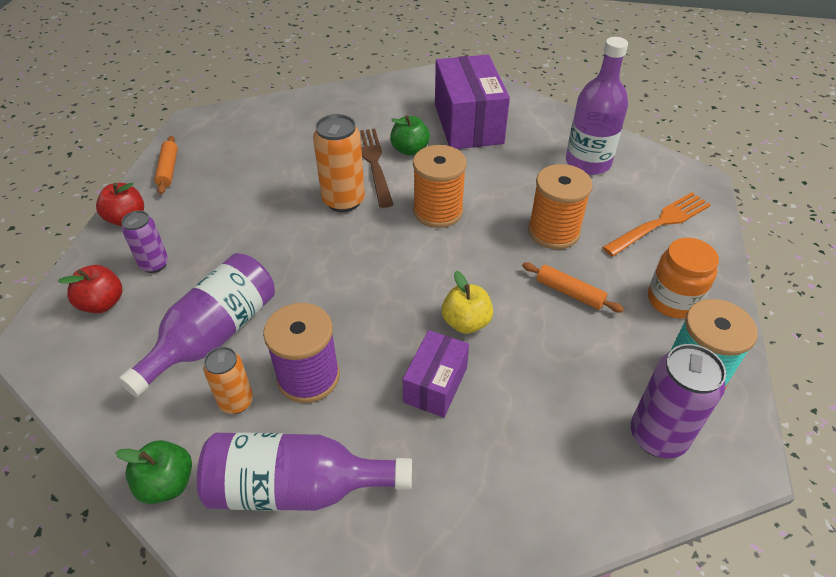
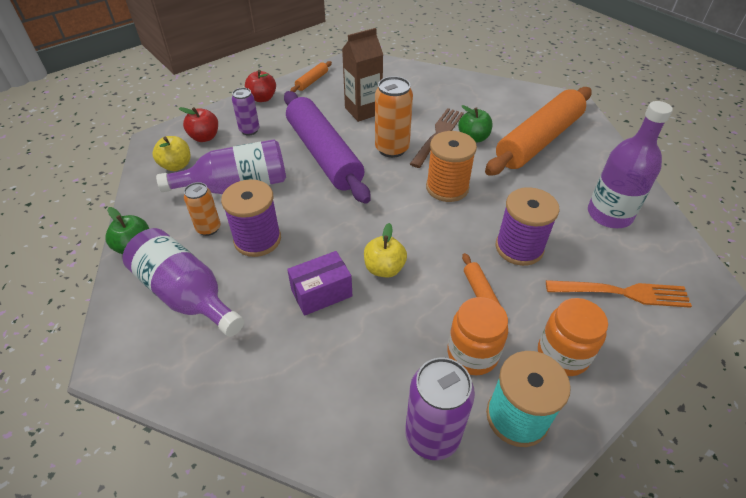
camera: 40 degrees right, 0 degrees up
(104, 357) = (176, 165): none -> yellow apple
(268, 175) = (363, 111): none -> brown carton
(277, 245) = (323, 154): none -> purple rolling pin
(468, 124) = (538, 140): purple box -> orange rolling pin
(553, 232) = (519, 248): orange spool -> purple spool
(614, 347) = (472, 354): none -> orange jar

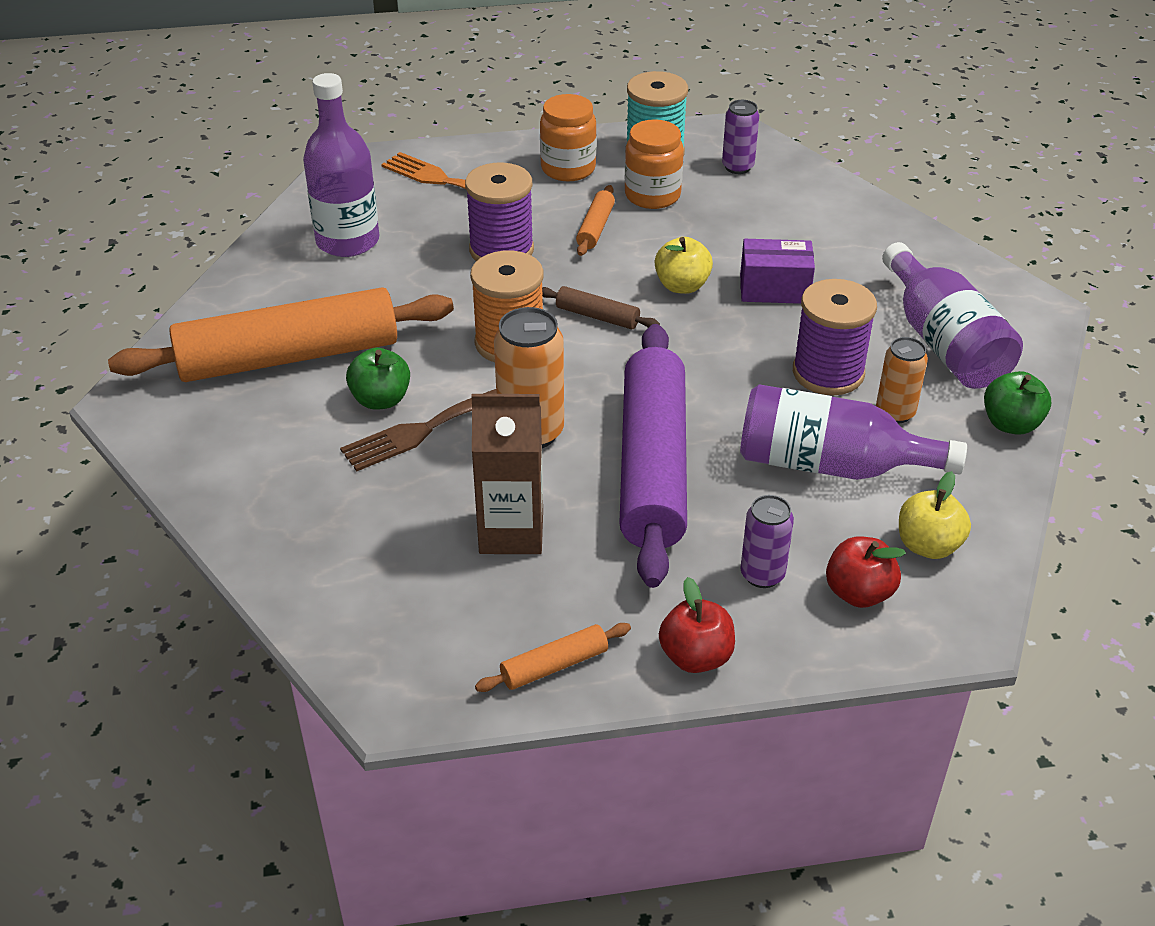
camera: 150 degrees left, 5 degrees down
(416, 223) = (597, 316): none -> brown rolling pin
(432, 436) = (737, 167): purple can -> purple can, size x0.62

